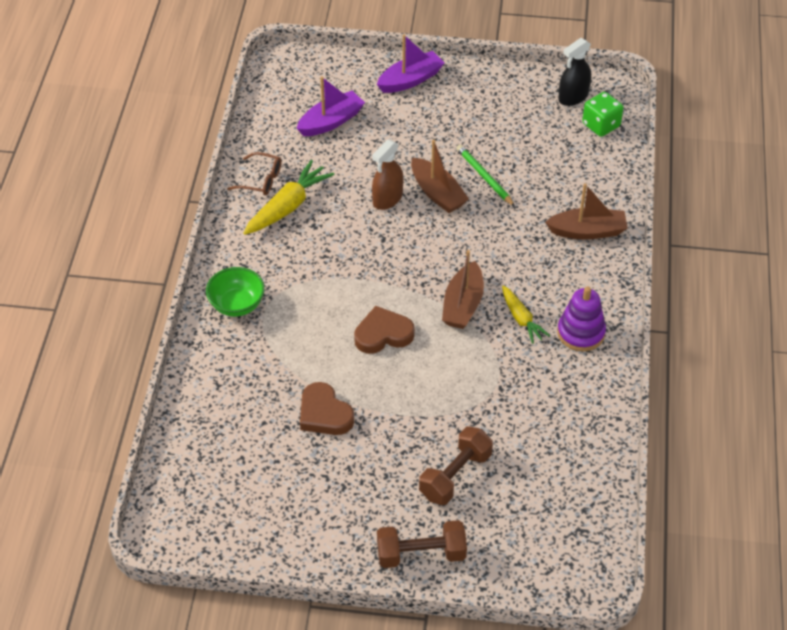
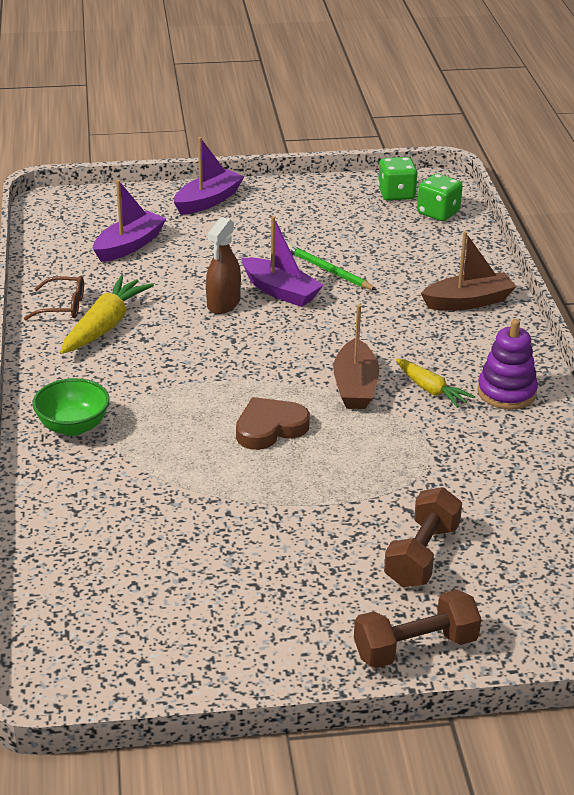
camera: 15 degrees left, 15 degrees down
(324, 414) = (227, 518): brown heart -> none
(437, 193) = (280, 291): brown boat -> purple boat
(573, 97) = (396, 194): black spray bottle -> green dice

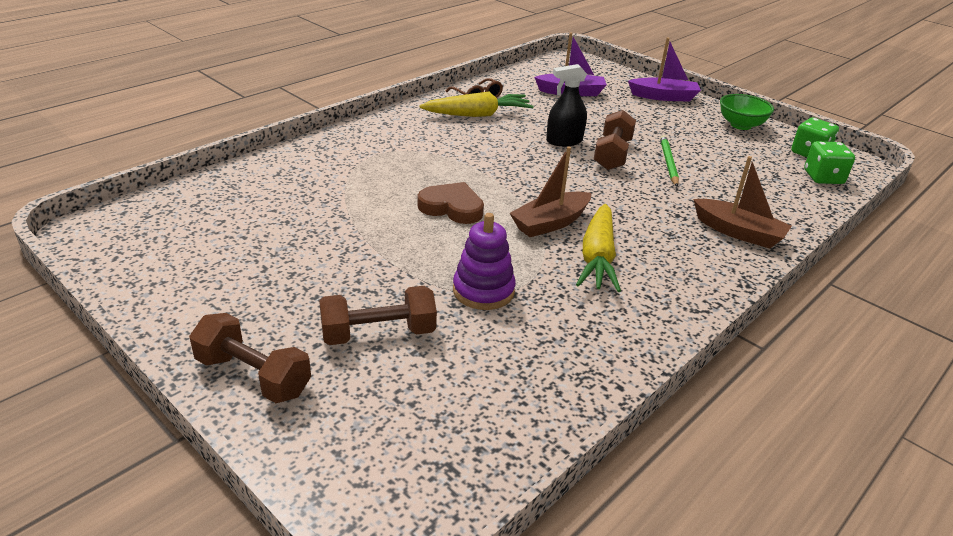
camera: 50 degrees right, 0 degrees up
(73, 426) = (362, 142): green bowl -> green bowl (741, 125)
(223, 303) = (564, 141): brown spray bottle -> black spray bottle
(280, 291) = (612, 155): purple boat -> brown dumbbell
(431, 390) = (597, 257): yellow carrot -> yellow carrot, size x1.60
(506, 392) = (651, 296): purple stacking toy -> purple stacking toy (483, 291)

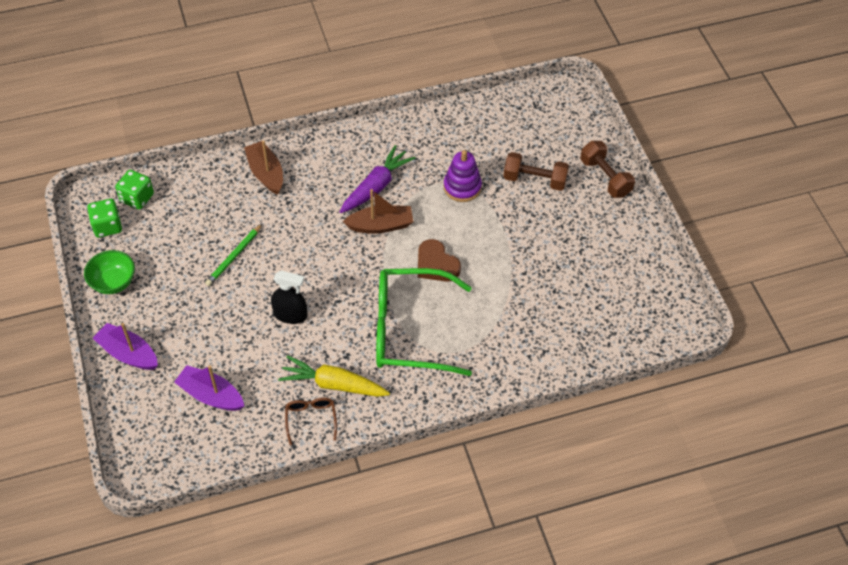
camera: 150 degrees left, 20 degrees up
(438, 156) = (409, 330): none -> green glasses
(597, 257) = (376, 186): yellow carrot -> purple carrot
(612, 155) = (268, 282): brown dumbbell -> none

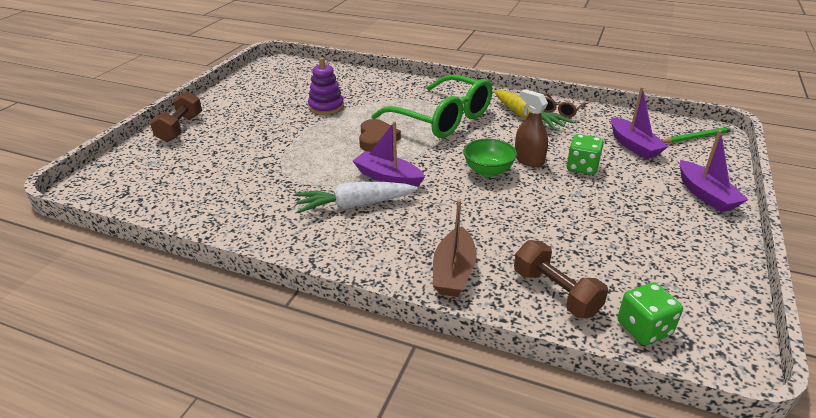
camera: 140 degrees left, 20 degrees down
(107, 226) = (700, 314): green dice -> green dice (582, 167)
(113, 282) = (707, 254): green bowl -> green bowl (488, 171)
(234, 257) = (551, 216): green pencil -> green pencil (697, 137)
(290, 315) = (528, 160): black spray bottle -> brown spray bottle
(376, 186) = (355, 205): purple carrot -> white carrot
(381, 225) = (388, 178): brown boat -> purple boat
(462, 187) = (285, 170): purple stacking toy -> purple stacking toy (326, 107)
(534, 180) = (226, 149): brown dumbbell -> brown dumbbell (555, 293)

